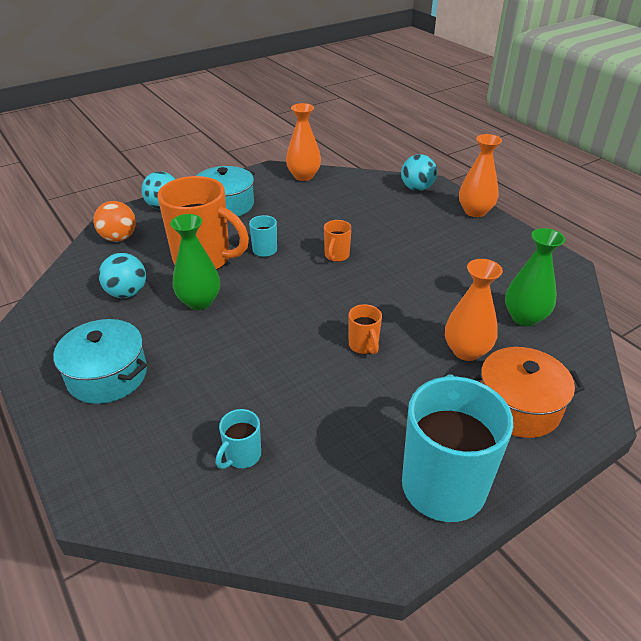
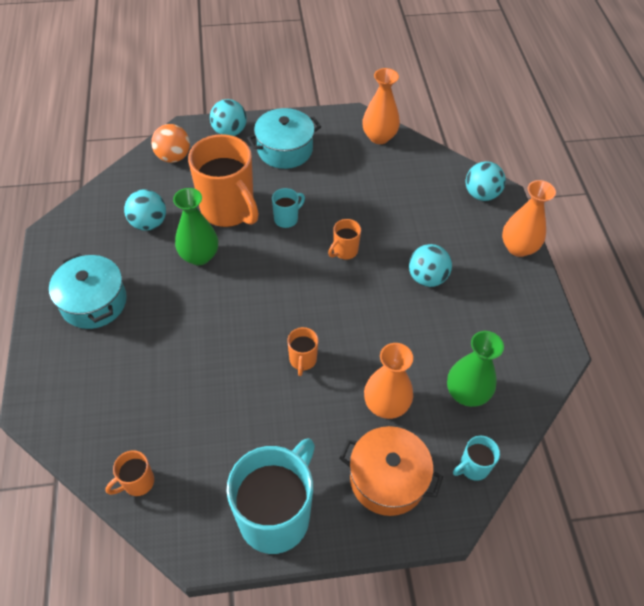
camera: 25 degrees right, 15 degrees up
(242, 456) = (147, 420): turquoise mug -> turquoise mug (473, 467)
(272, 520) = (137, 482): none -> orange mug
(422, 252) = (427, 278): none -> turquoise ball

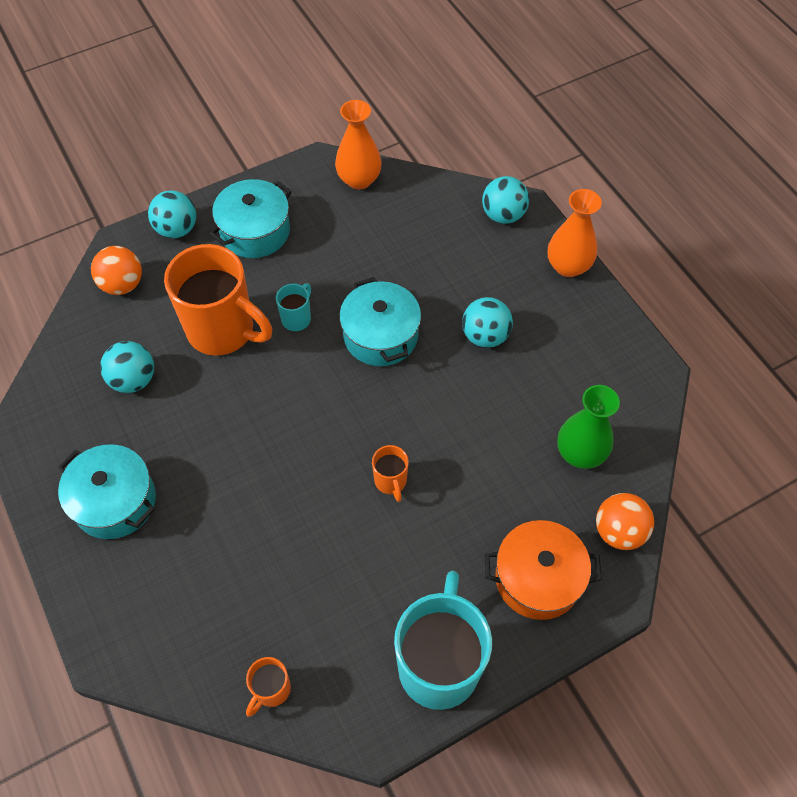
camera: 20 degrees left, 5 degrees up
(199, 256) = (215, 400): green vase -> none
(344, 251) = (381, 335): orange mug -> turquoise pot
(386, 404) = (502, 498): orange vase -> none
(473, 467) = (619, 531): turquoise mug -> orange ball

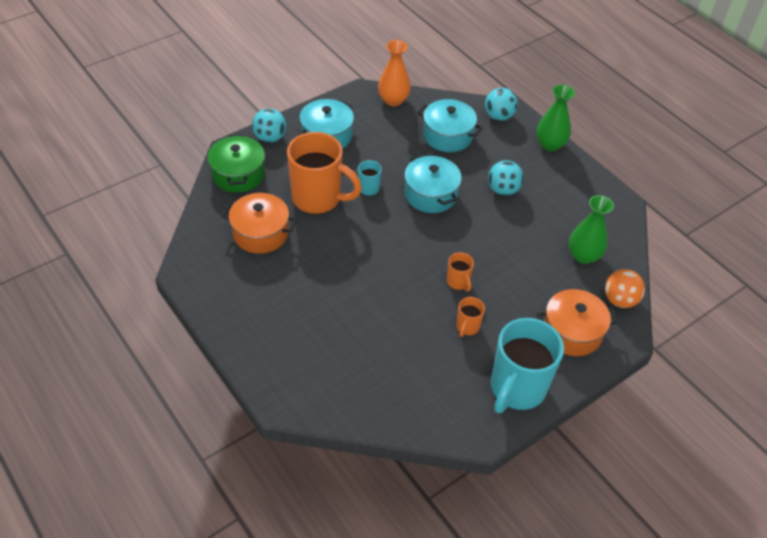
camera: 10 degrees left, 10 degrees down
(115, 501) = (265, 309): turquoise pot -> turquoise pot (447, 136)
(122, 284) = (238, 174): orange ball -> green pot
(133, 380) = (260, 233): turquoise ball -> orange pot
(271, 690) = (404, 415): orange mug -> orange mug (467, 327)
(439, 664) = (516, 389): turquoise mug -> turquoise mug turned 150 degrees counterclockwise
(568, 266) = (550, 145): orange vase -> green vase

